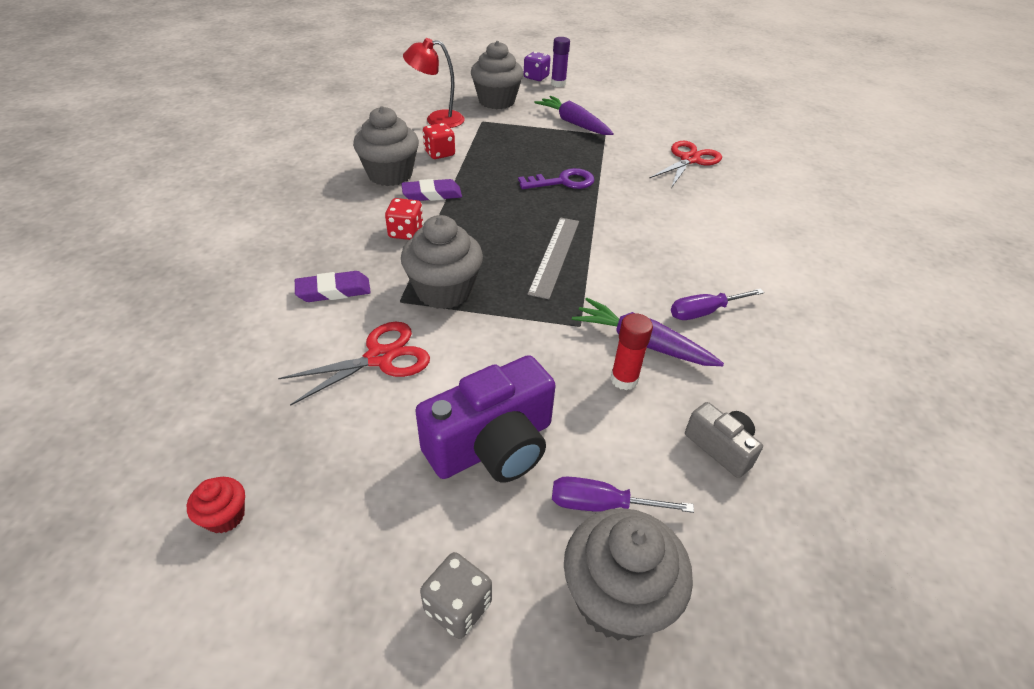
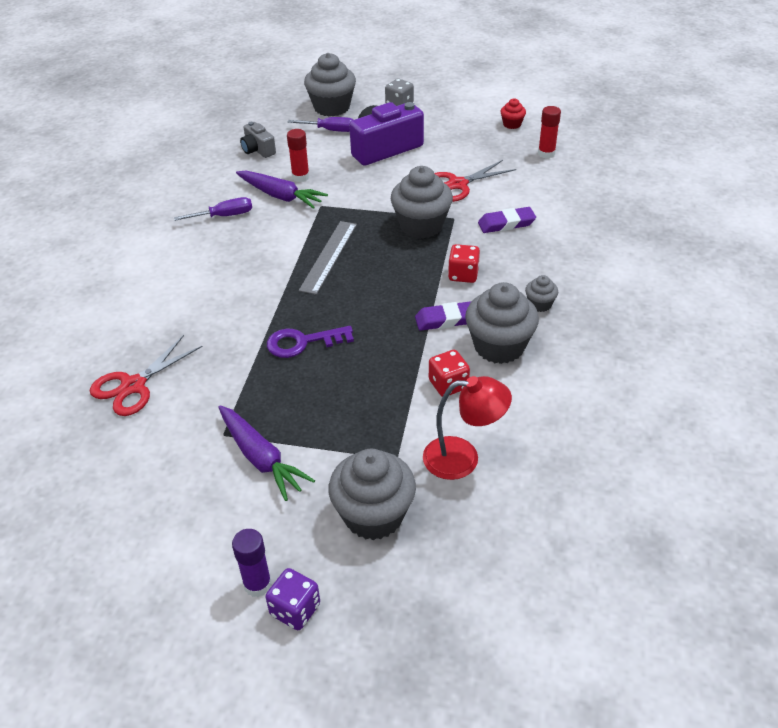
camera: 175 degrees left, 0 degrees up
(205, 423) = (546, 154): none -> red glue stick
(337, 204) = (540, 304): none -> grey cupcake

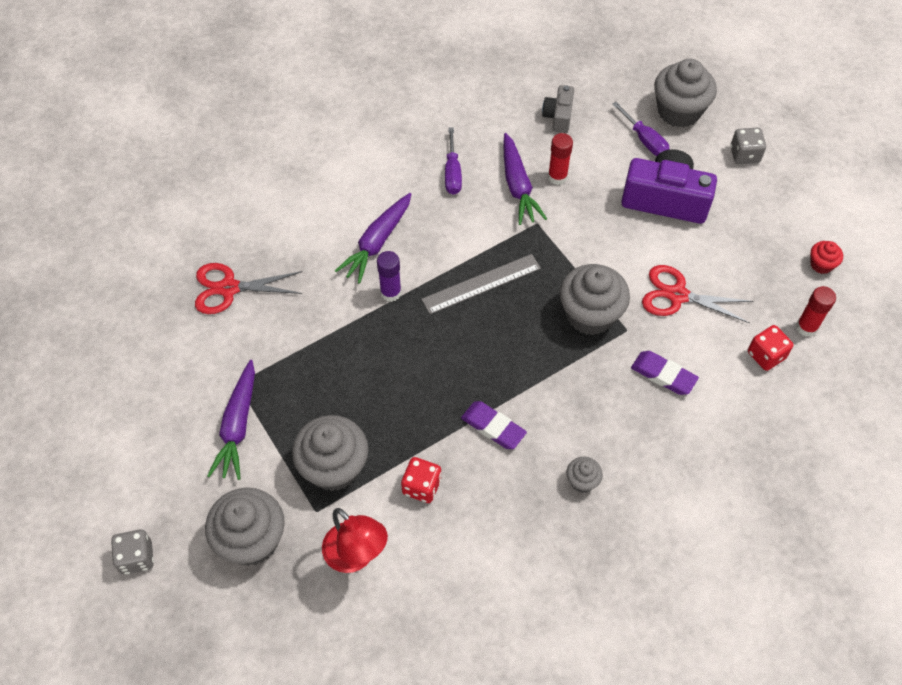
camera: 45 degrees right, 15 degrees up
(221, 283) = (377, 243): none -> purple carrot
(224, 216) = (452, 172): purple screwdriver -> purple screwdriver turned 60 degrees clockwise
(257, 584) = (137, 518): purple glue stick -> purple glue stick (391, 293)
(295, 609) = (137, 557): purple dice -> grey dice
(303, 342) = (370, 352): purple key -> none
(463, 275) = (560, 396): red dice -> red dice (766, 355)
(499, 346) = (500, 489): grey cupcake -> grey cupcake (334, 467)

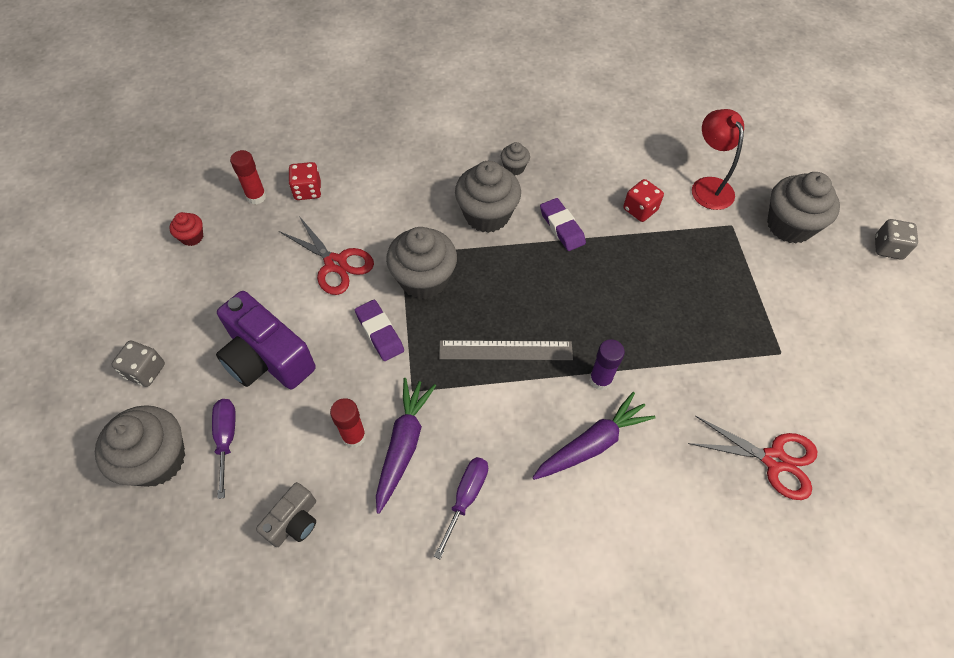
camera: 155 degrees left, 0 degrees up
(238, 426) = (787, 314): purple carrot -> none
(334, 467) = (707, 249): grey cupcake -> grey cupcake (487, 215)
(663, 375) = (399, 209): purple eraser -> purple eraser (380, 332)

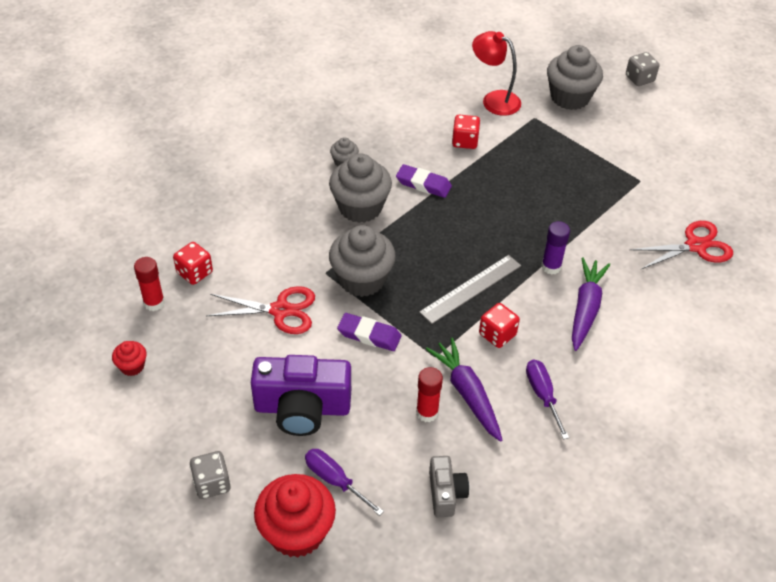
camera: 40 degrees left, 10 degrees down
(157, 460) = (297, 532): grey cupcake -> red cupcake
(485, 409) = (497, 334): none -> red dice

